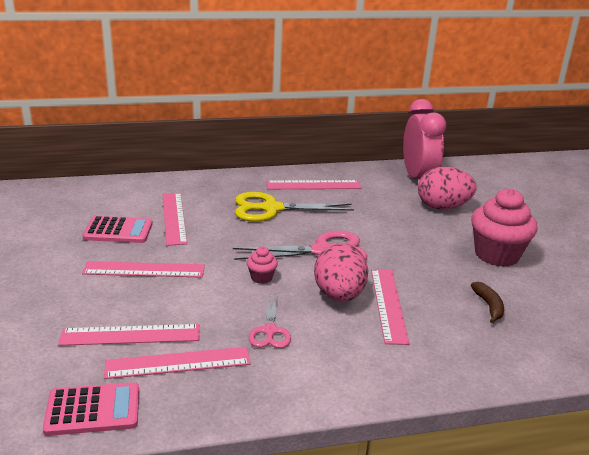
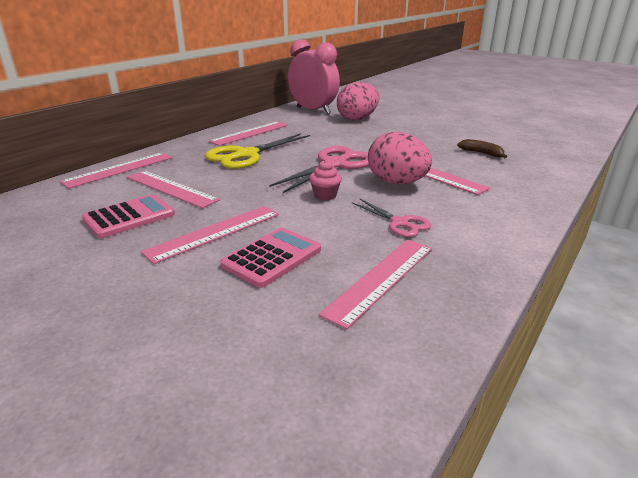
camera: 40 degrees left, 0 degrees up
(93, 410) = (388, 360): pink calculator -> pink calculator (272, 257)
(130, 335) = (300, 283): pink ruler -> pink ruler (119, 169)
(496, 255) = (433, 130): pink cupcake -> none

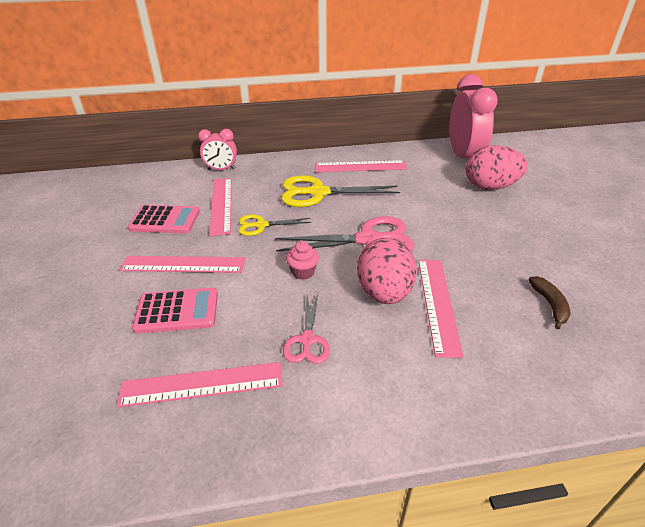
camera: 45 degrees right, 10 degrees up
(119, 169) = (221, 169): pink ruler -> pink clock
(236, 186) = (261, 225): none -> yellow scissors

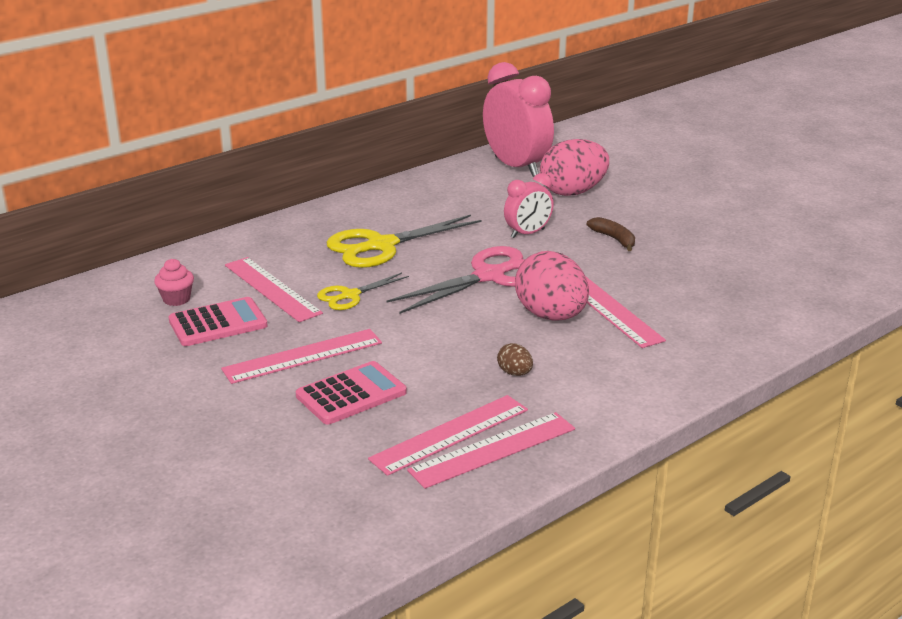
camera: 30 degrees left, 10 degrees down
(221, 169) = (219, 251): pink clock -> pink clock (528, 233)
(303, 272) = (449, 323): pink cupcake -> pink cupcake (176, 299)
(307, 340) = (514, 373): pink scissors -> brown egg
(360, 166) = (403, 205): pink ruler -> pink ruler (493, 449)
(550, 305) = (708, 281): brown banana -> brown banana (614, 239)

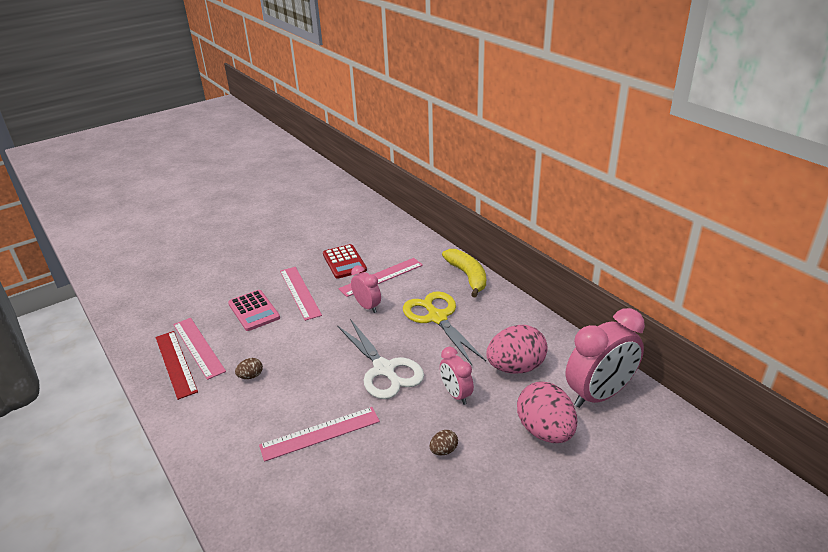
camera: 95 degrees right, 5 degrees up
(176, 299) = (374, 246): pink cupcake -> none
(218, 323) = (344, 262): pink calculator -> red calculator
(285, 227) = (468, 276): none -> yellow banana
(350, 295) = (367, 306): yellow scissors -> pink clock
(489, 276) = (384, 369): pink scissors -> white scissors
(493, 449) = (176, 363): pink ruler -> red ruler
(551, 316) = (319, 399): pink egg -> pink egg (515, 367)
(614, 239) = (443, 450): brown banana -> brown egg

